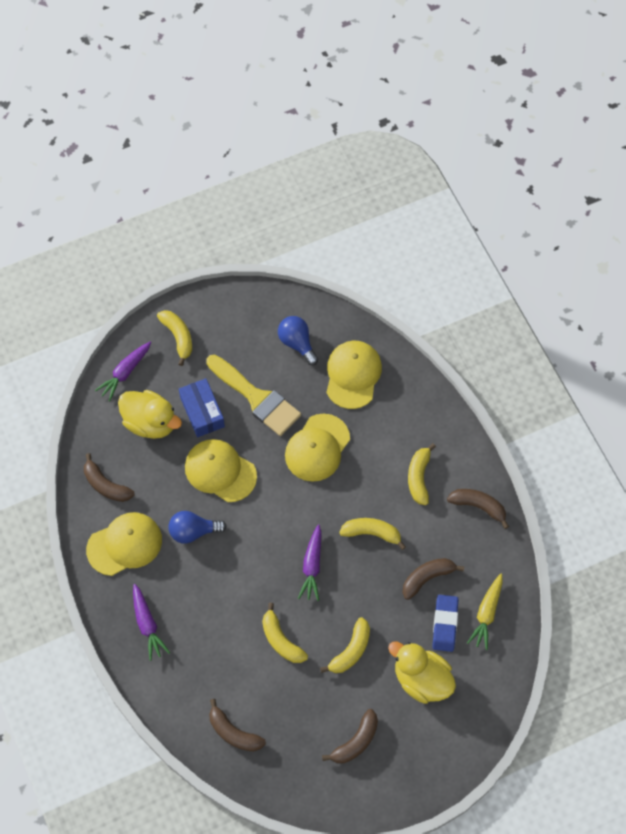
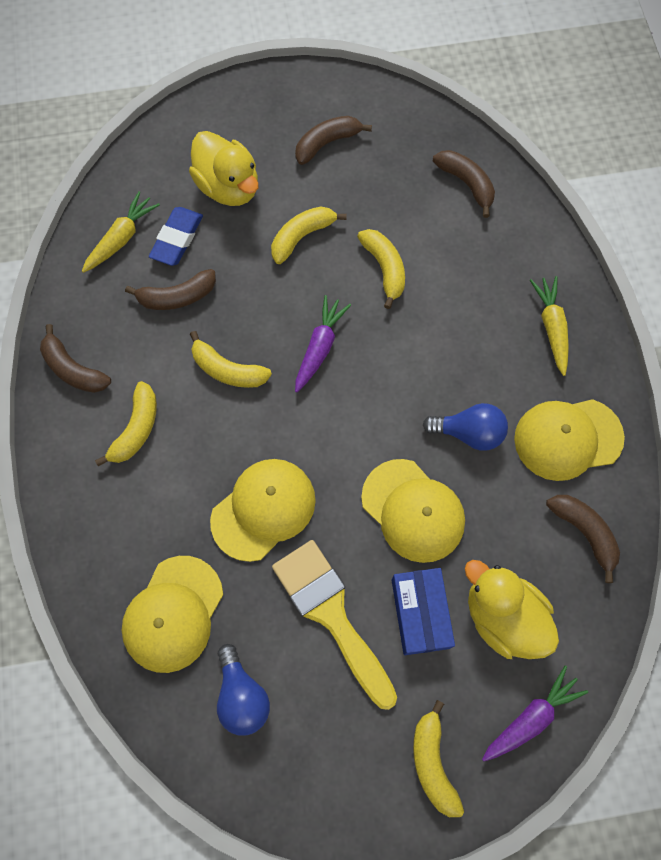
camera: 165 degrees left, 5 degrees up
(147, 624) = (551, 327): purple carrot -> yellow carrot

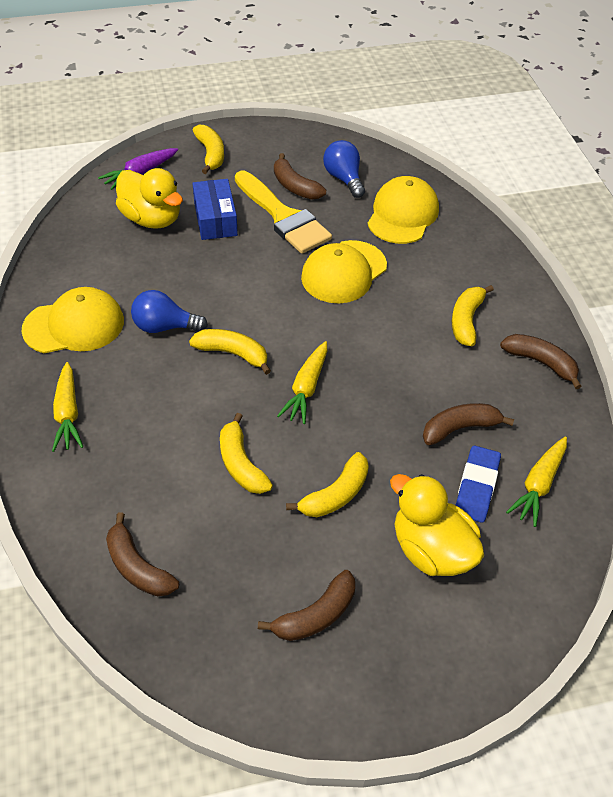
camera: 175 degrees right, 20 degrees down
(228, 370) = (393, 367): yellow banana -> yellow banana (232, 353)
(320, 347) = (306, 388): purple carrot -> yellow carrot
(413, 510) = (218, 275): yellow cap -> none
(584, 532) = (76, 265): brown banana -> brown banana (295, 186)

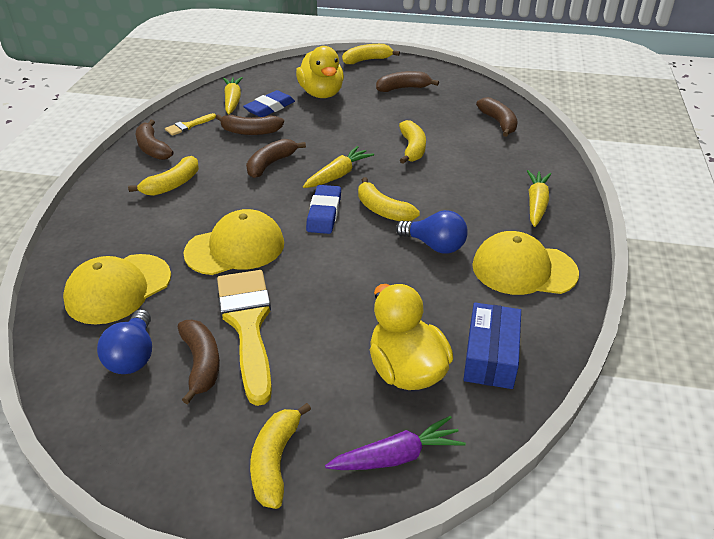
camera: 155 degrees left, 10 degrees down
(215, 219) = (328, 346): blue box -> blue box (490, 356)
(290, 332) = (324, 213): none -> blue eraser
(336, 494) = (358, 123): yellow banana -> yellow banana (367, 60)
(392, 381) = (270, 164): none -> brown banana
(538, 485) = (233, 101): yellow carrot -> yellow carrot turned 60 degrees counterclockwise
(542, 413) = (188, 126): none -> yellow brush

